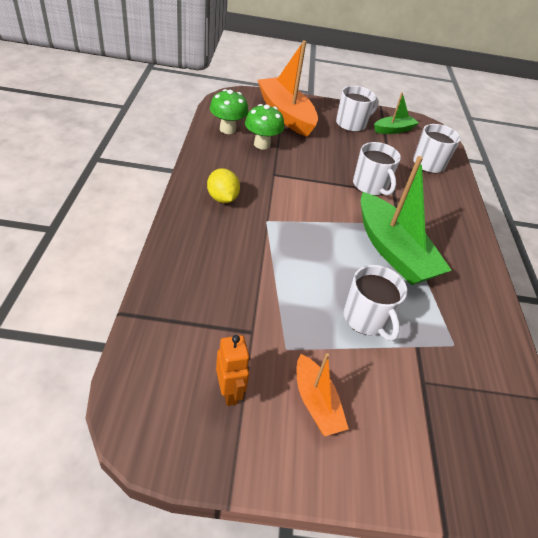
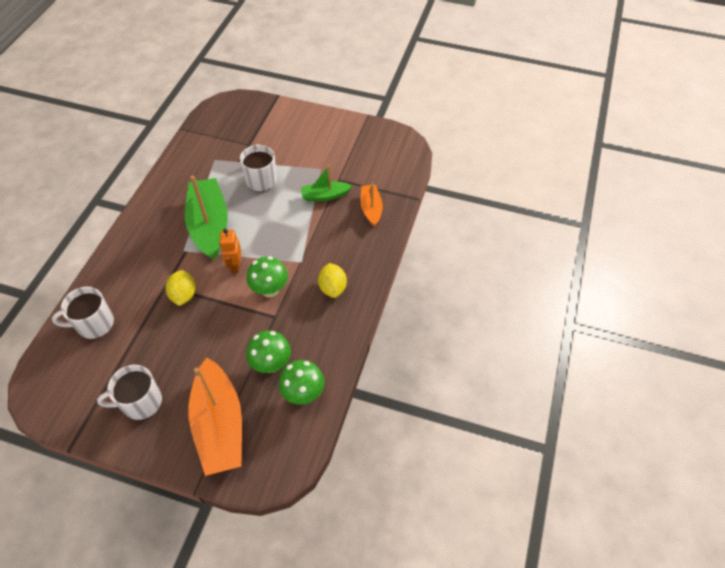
camera: 160 degrees left, 10 degrees up
(229, 392) = (359, 152): orange robot -> orange robot (235, 266)
(289, 194) = (270, 290): none -> green mushroom
(316, 402) = (314, 142): orange boat -> orange boat (371, 209)
(370, 186) = (184, 295): white mug -> yellow lemon
(393, 130) = (91, 388): green boat -> green boat (325, 195)

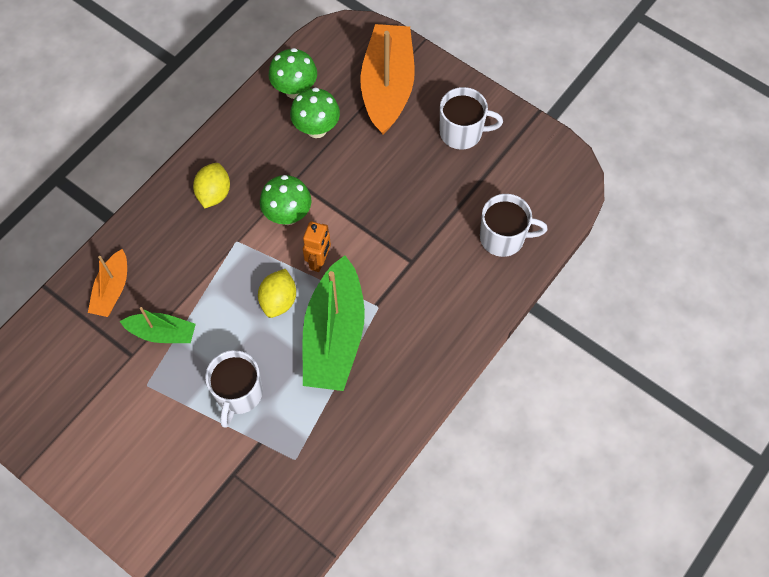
camera: 160 degrees left, 10 degrees up
(184, 295) = (392, 241): yellow lemon -> yellow lemon (279, 300)

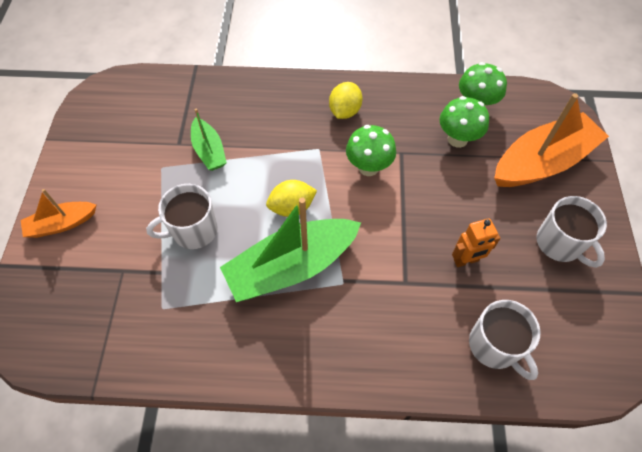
camera: 55 degrees right, 5 degrees down
(112, 290) = (221, 101): orange boat -> orange boat (62, 224)
(214, 193) = (345, 111): yellow lemon -> yellow lemon turned 45 degrees counterclockwise
(319, 261) = (348, 213): orange robot -> orange robot (466, 260)

